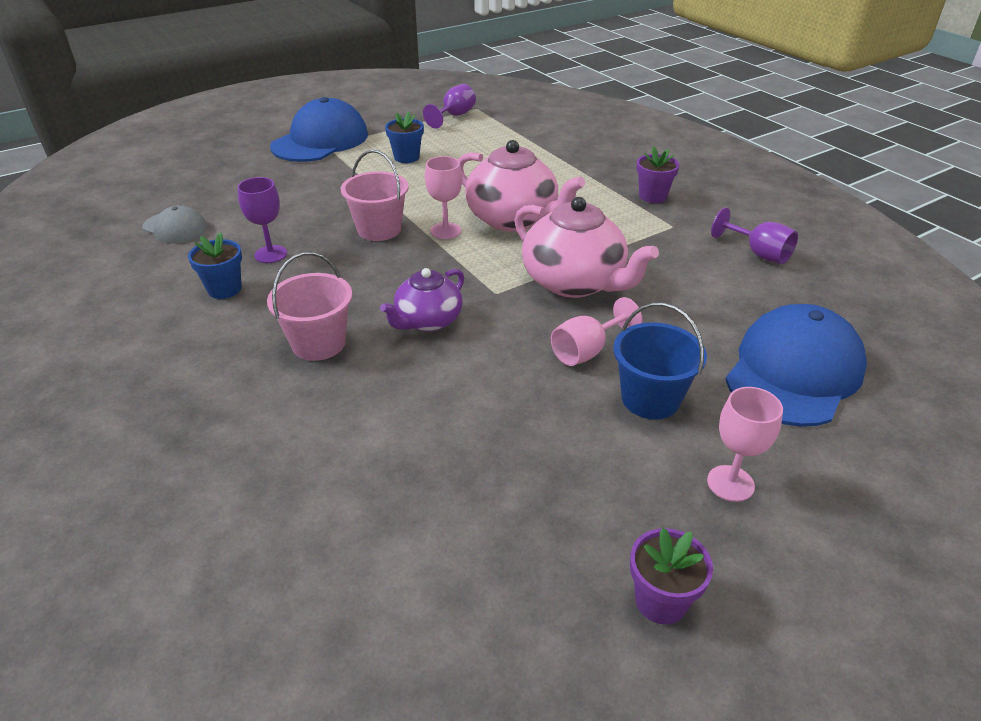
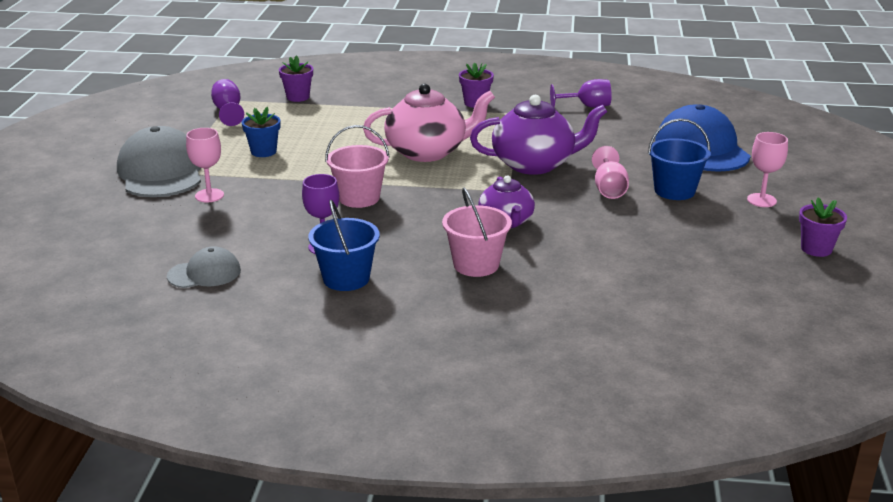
camera: 50 degrees left, 10 degrees down
(224, 289) = (346, 278): blue flower pot -> blue bucket
(320, 140) = (161, 172): blue cap -> grey cap
(445, 231) = (403, 177): pink goblet -> pink goblet (209, 195)
(524, 126) = (298, 97): none -> purple flower pot
(574, 282) = (534, 164): pink teapot -> purple teapot

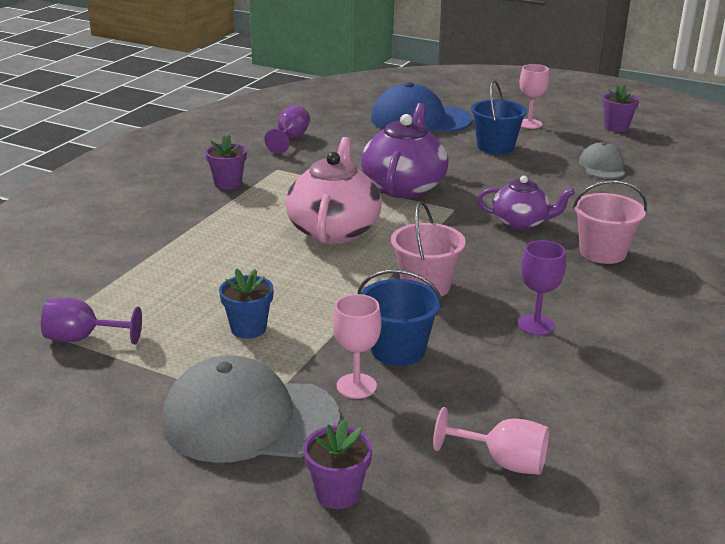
camera: 70 degrees left, 0 degrees up
(204, 273) = (574, 414): grey cap -> grey cap (602, 166)
(298, 97) = (90, 280): purple flower pot -> purple flower pot (338, 493)
(346, 278) = (612, 323): blue bucket -> blue bucket (398, 350)
(609, 189) = (477, 168): pink goblet -> pink goblet (503, 462)

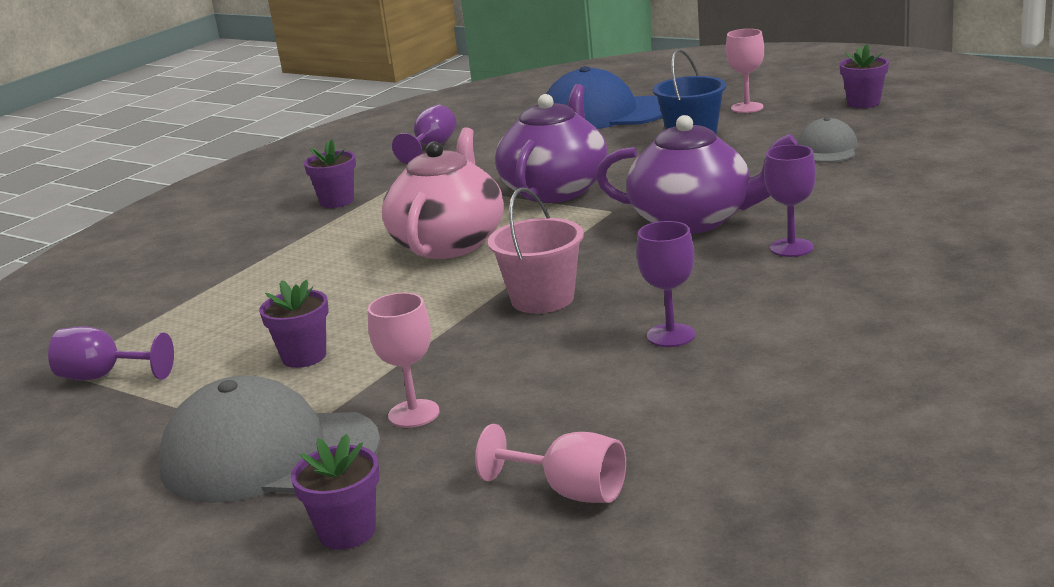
camera: 10 degrees right, 5 degrees down
(248, 328) = (304, 357): blue flower pot -> purple flower pot
(398, 350) = (481, 371): blue bucket -> none
(521, 223) = (694, 220): purple teapot -> purple teapot, size x1.63
(602, 252) = (791, 248): pink bucket -> purple goblet

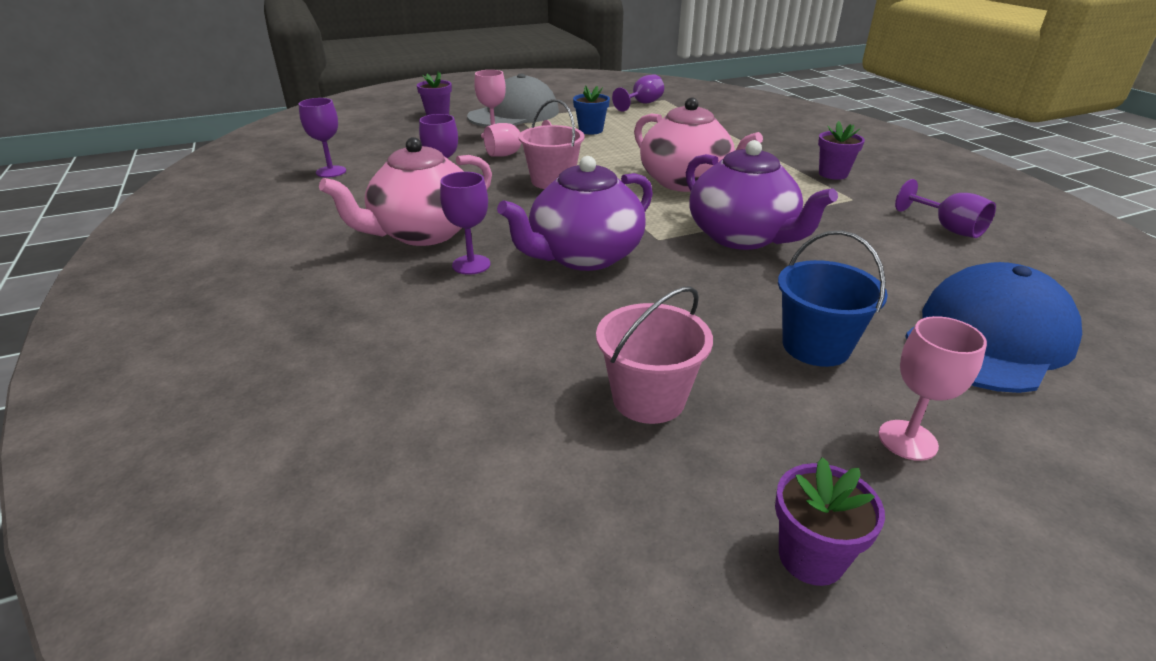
camera: 120 degrees right, 10 degrees up
(304, 357) = (591, 130): purple flower pot -> blue flower pot
(570, 491) = (381, 142): pink goblet -> pink goblet (512, 153)
(744, 449) = (331, 172): none -> purple goblet
(780, 294) = (423, 233): none -> pink teapot
(827, 149) = (648, 398): grey cap -> pink bucket

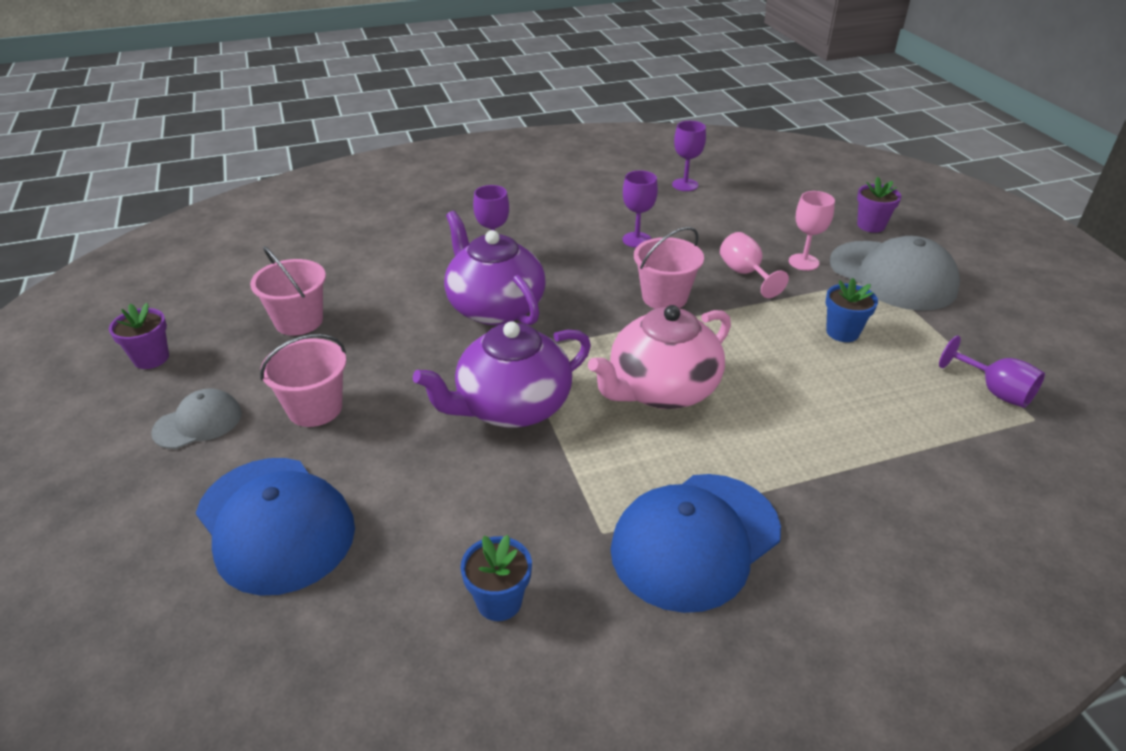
camera: 95 degrees right, 5 degrees up
(423, 233) = (553, 234): pink teapot -> none
(815, 346) = (315, 408): blue bucket -> pink bucket
(833, 174) = (695, 540): purple flower pot -> blue cap
(907, 440) = (198, 423): pink goblet -> grey cap
(947, 228) = (499, 601): purple goblet -> blue flower pot

